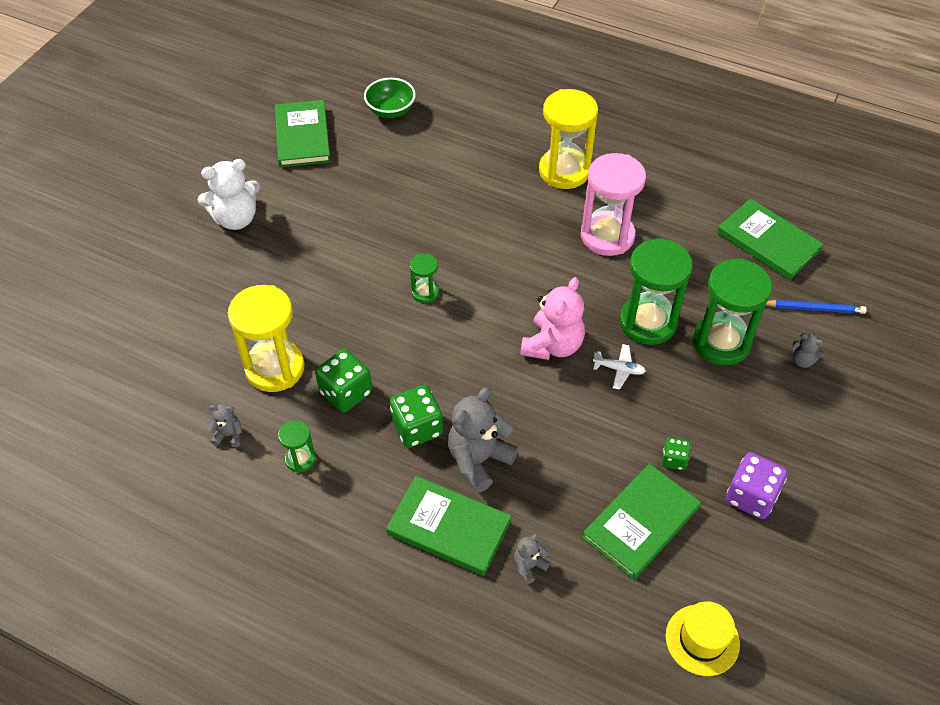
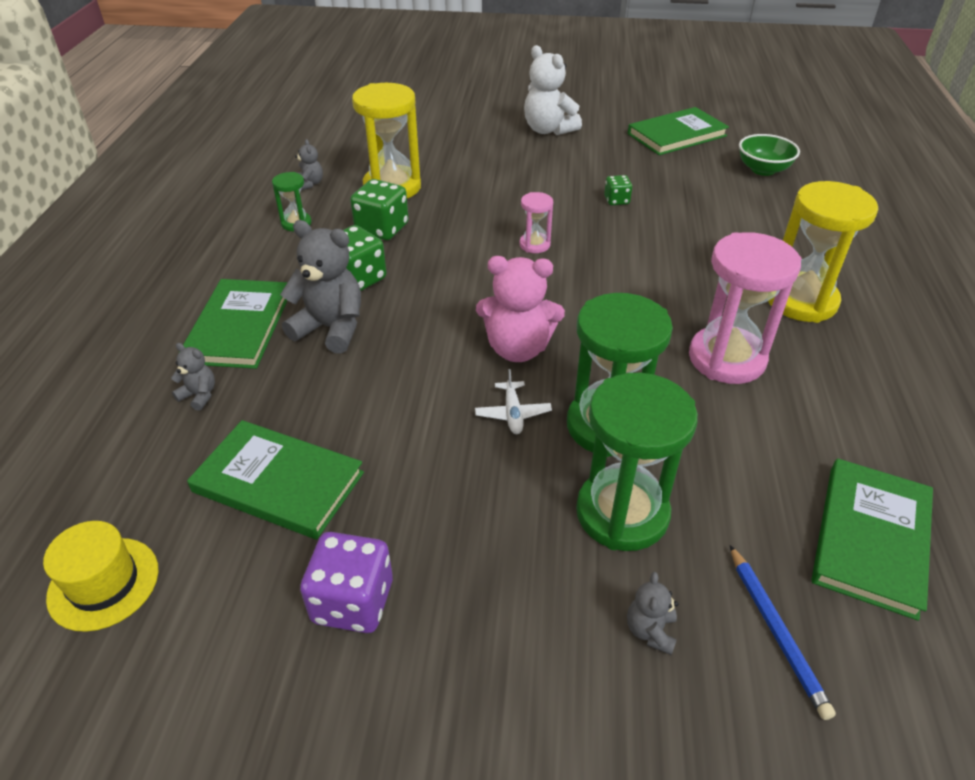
camera: 70 degrees right, 10 degrees down
(425, 292) = (534, 245): green hourglass -> pink hourglass
(674, 460) = (388, 497): green dice -> green dice (616, 200)

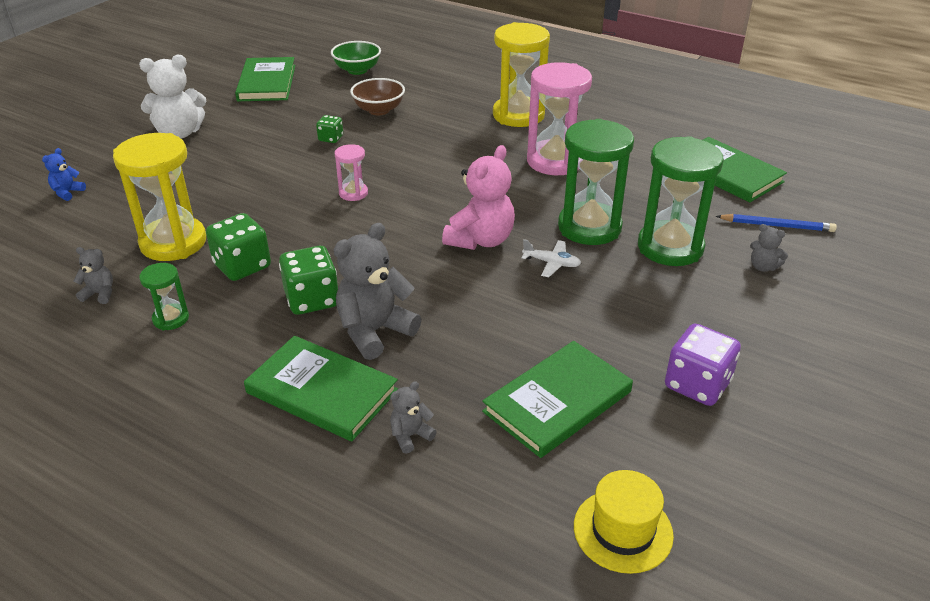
camera: 65 degrees left, 5 degrees down
(423, 122) = (67, 193): none -> blue teddy bear
(699, 208) = (379, 110): none -> brown bowl

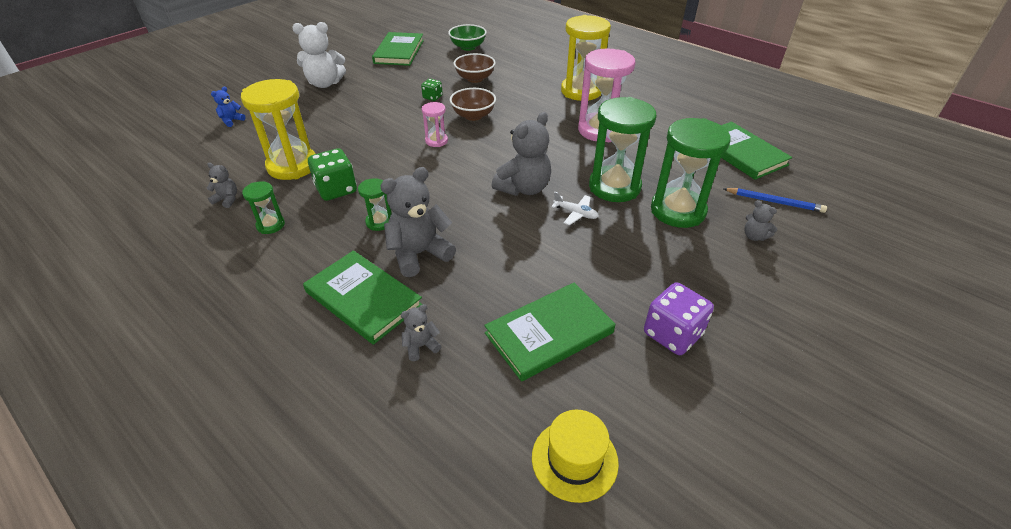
camera: 10 degrees right, 5 degrees up
(312, 299) = (379, 222): green dice -> green hourglass
(391, 157) = (473, 116): none -> brown bowl
(480, 240) = (524, 188): pink teddy bear -> grey teddy bear

